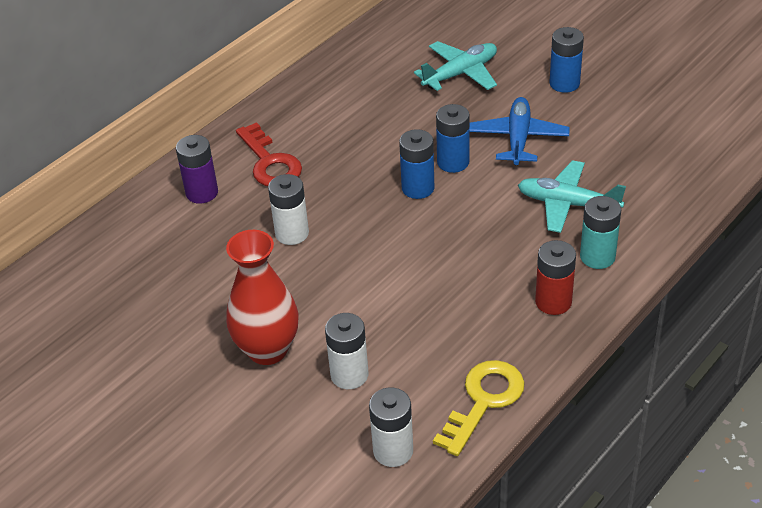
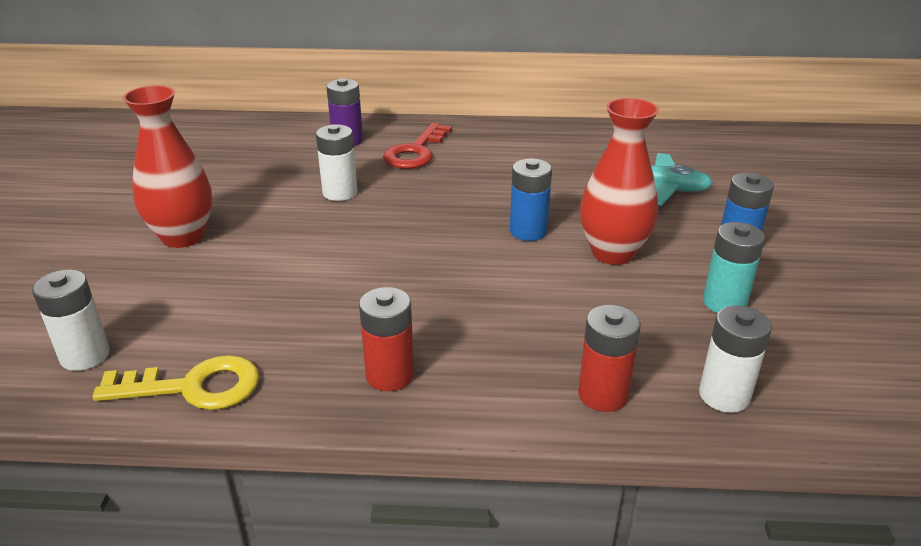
camera: 50 degrees right, 10 degrees down
(349, 375) = (178, 289): white battery -> white battery (724, 395)
(418, 188) = (469, 227): blue battery -> none
(518, 139) = (612, 253): blue plane -> red vase
(568, 204) = (556, 323): turquoise plane -> none
(597, 257) = (496, 379): turquoise battery -> turquoise battery (724, 303)
(648, 220) = (603, 394): none -> red battery

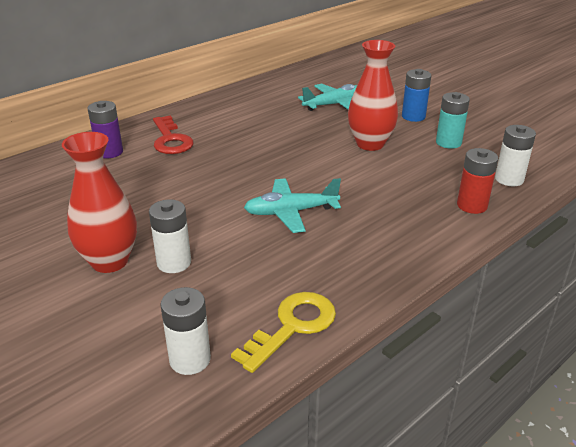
camera: 45 degrees left, 0 degrees up
(340, 193) = (168, 184): white battery -> white battery (174, 263)
(390, 280) = (291, 212): none -> turquoise plane
(390, 375) = (377, 254): red battery -> none
(528, 231) = (314, 153): blue battery -> none

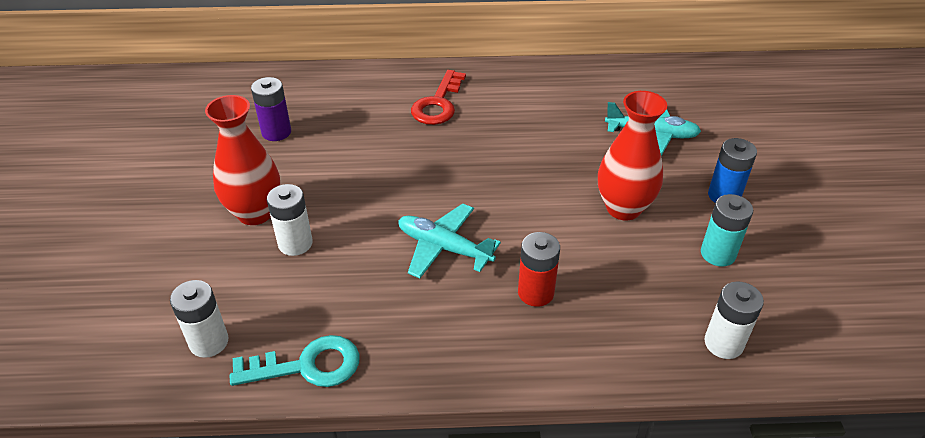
camera: 40 degrees right, 10 degrees up
(110, 152) = (374, 93): purple battery -> purple battery (276, 132)
(293, 326) = (308, 366): yellow key -> turquoise key
(472, 205) = (631, 349): red battery -> red battery (535, 293)

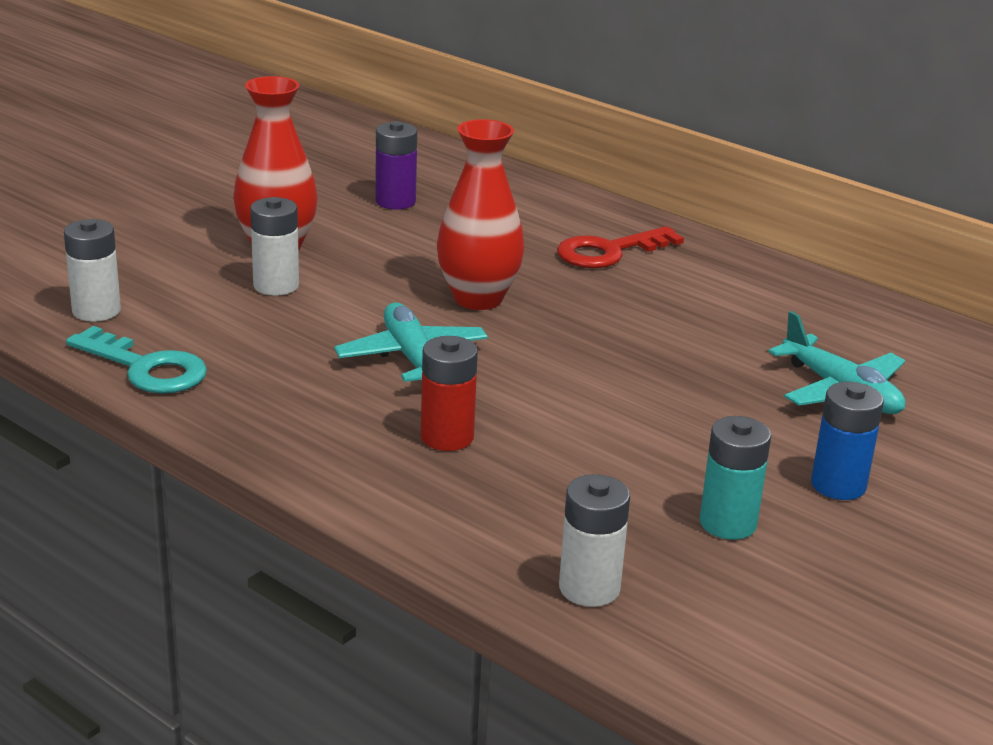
camera: 40 degrees right, 15 degrees down
(623, 208) = (677, 429): red vase -> red vase (478, 299)

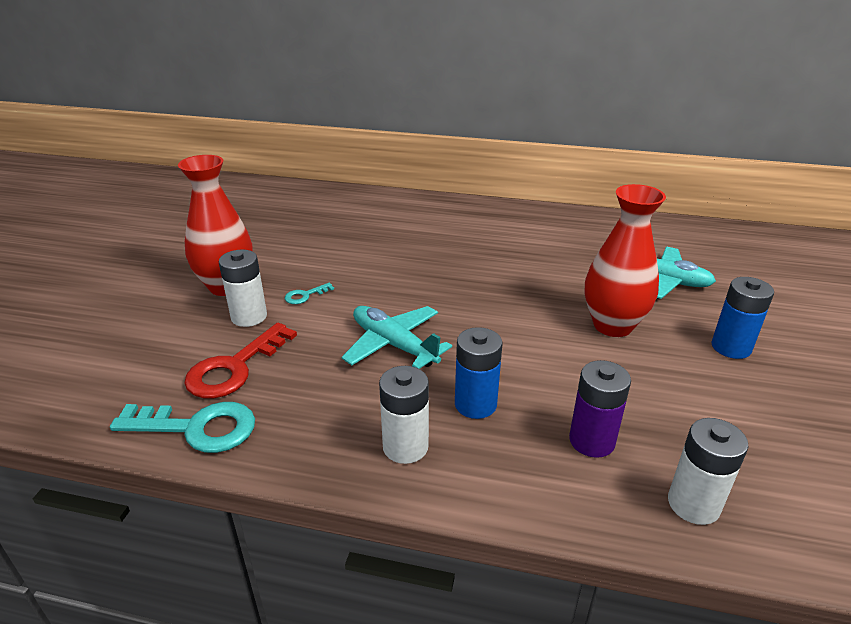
camera: 25 degrees left, 5 degrees up
(96, 311) = (117, 386): white battery -> white battery (405, 447)
(356, 282) = (305, 295): none -> turquoise key
(395, 201) = (282, 228): purple battery -> purple battery (592, 441)
(447, 437) = (475, 404): red battery -> blue battery
(478, 299) = (396, 283): red vase -> red vase (612, 325)
(608, 252) = (443, 227): red key -> red key (234, 368)
(728, 523) = (709, 404): turquoise battery -> none

